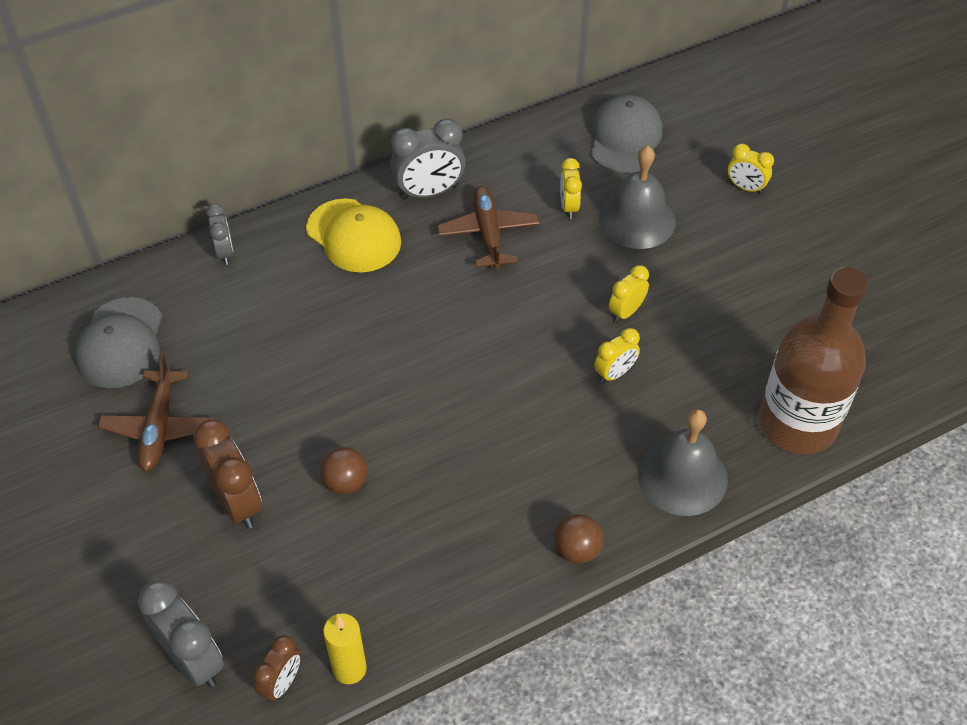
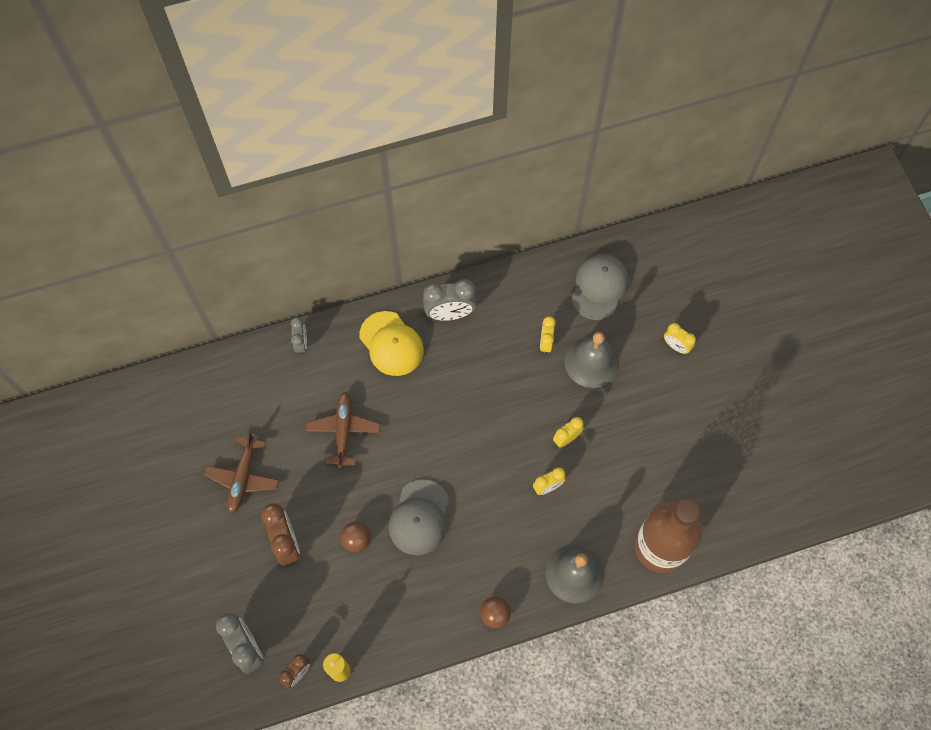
camera: 10 degrees right, 15 degrees up
(120, 343) = (224, 407): grey cap -> grey cap (419, 517)
(488, 233) = (485, 357): brown plane -> brown plane (343, 431)

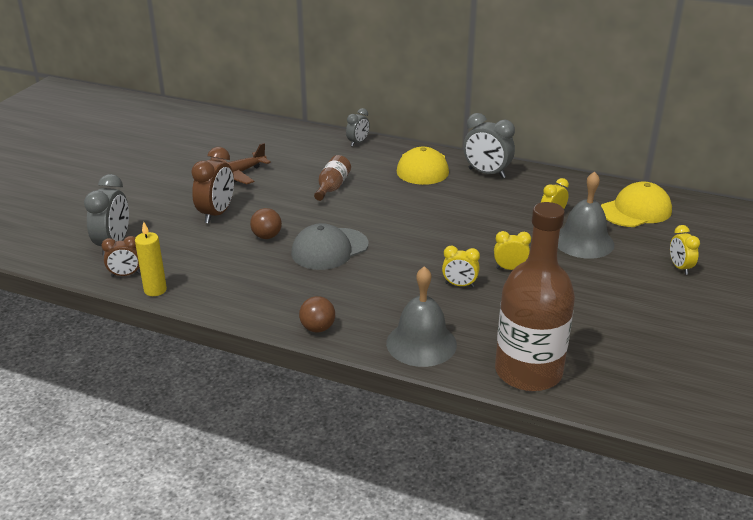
camera: 40 degrees right, 35 degrees down
(343, 431) = (332, 187): brown plane -> brown bottle
(599, 287) = (635, 210): grey cap -> yellow cap

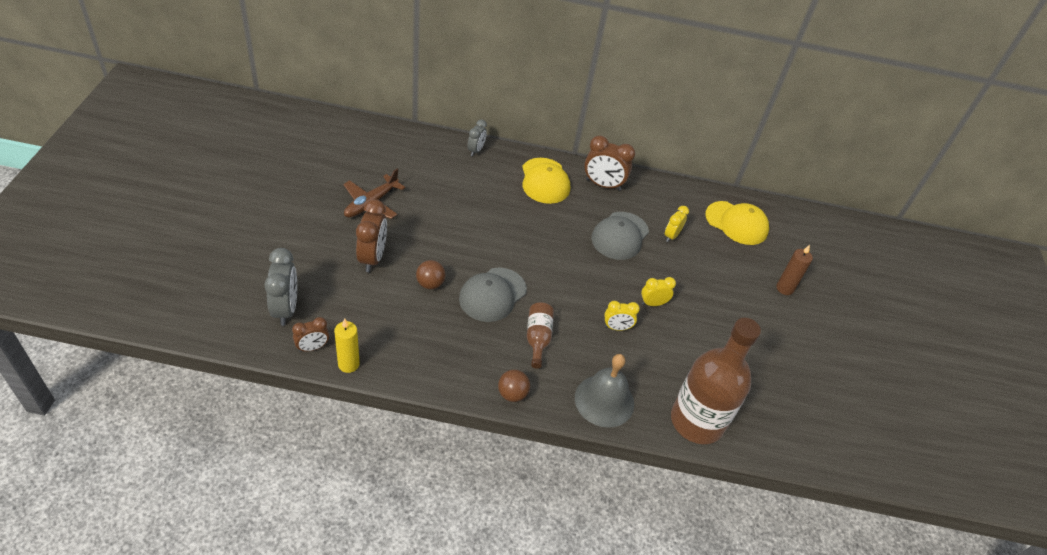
camera: 20 degrees left, 15 degrees up
(332, 187) = (470, 213): brown bottle -> brown bottle (538, 338)
(486, 173) = (603, 185): grey clock -> brown clock
(491, 213) = (620, 236): none -> grey cap
(583, 241) = (704, 265): grey bell -> none
(635, 210) = (736, 223): yellow cap -> yellow cap turned 75 degrees clockwise
(679, 267) = (784, 288): yellow clock -> brown candle

